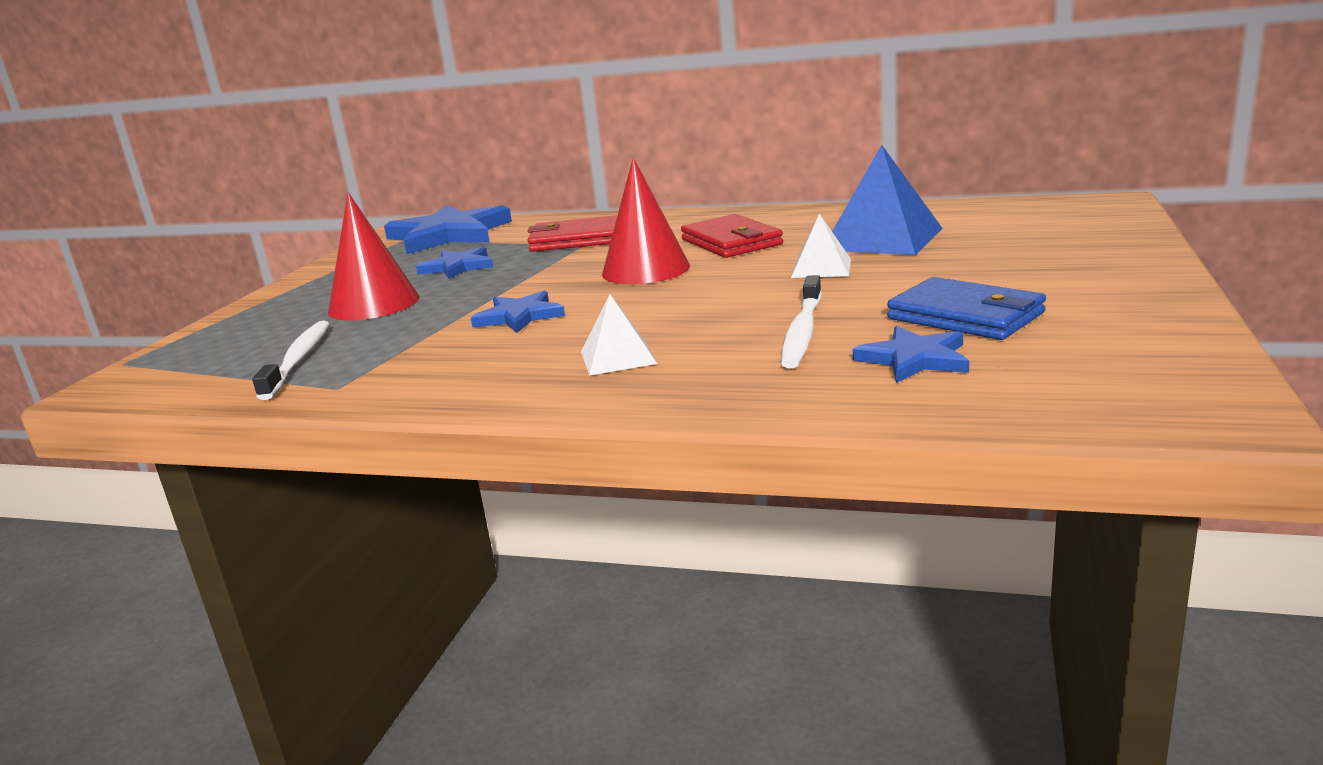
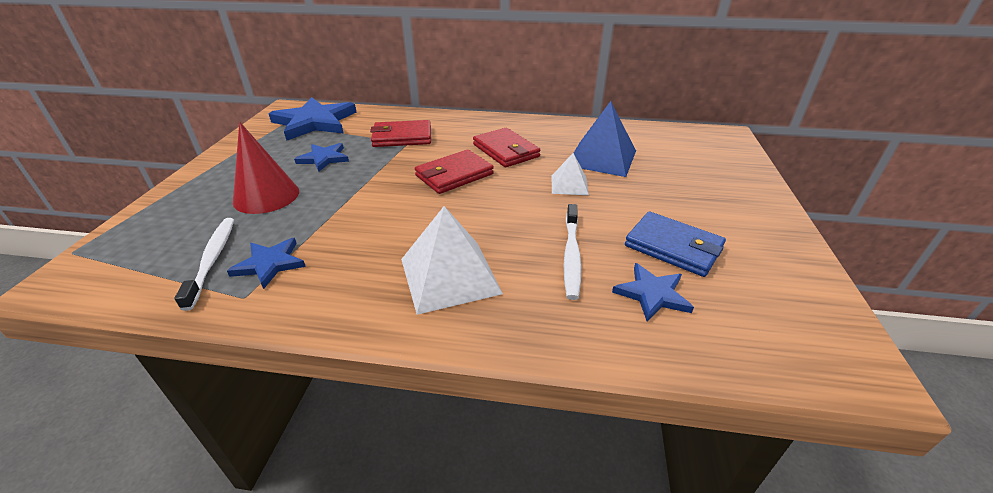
camera: 10 degrees left, 15 degrees up
(519, 316) = (373, 220): blue star -> blue star (270, 264)
(618, 357) = (449, 276): white pyramid -> white pyramid, size x1.80
(645, 270) = (454, 175): red cone -> red wallet

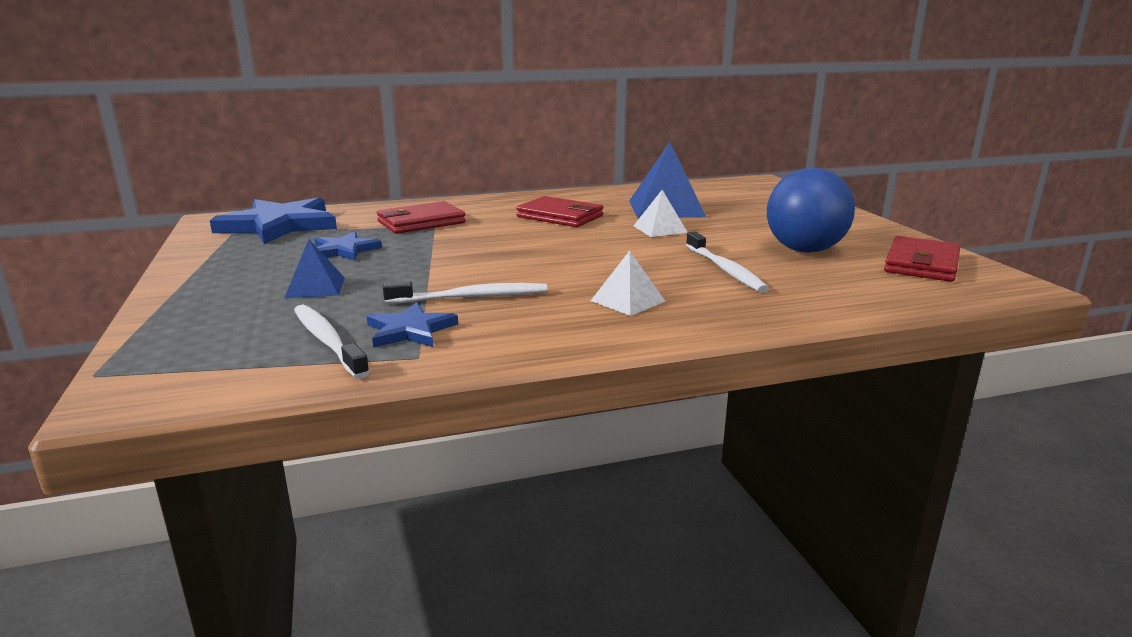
camera: 25 degrees left, 15 degrees down
(266, 196) = (315, 287): red cone -> blue pyramid
(345, 236) = (470, 297): none -> white toothbrush
(449, 276) = (628, 301): white pyramid -> white pyramid, size x0.55
(454, 175) = (528, 240): red wallet -> red wallet (921, 264)
(652, 294) = (823, 277): blue star -> none
(673, 247) = (804, 250): blue wallet -> blue ball

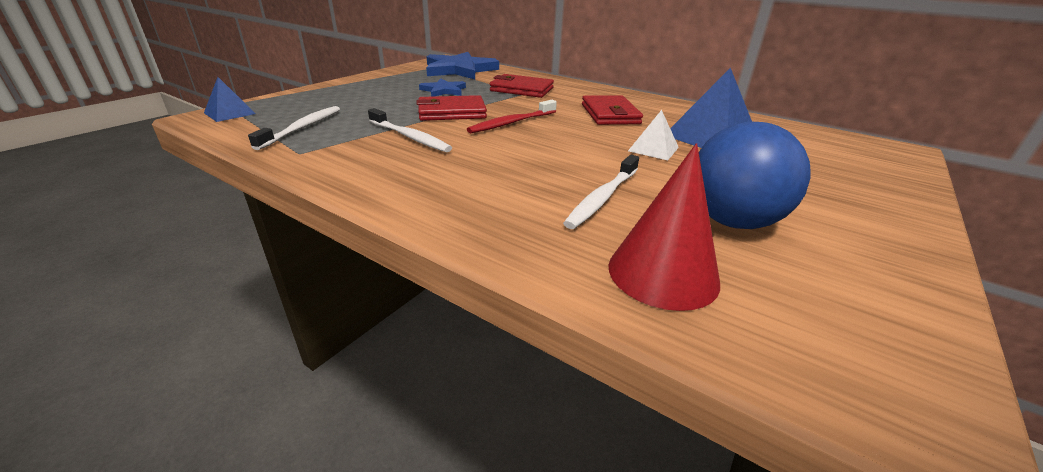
camera: 50 degrees right, 10 degrees up
(315, 287) = (378, 103): blue pyramid -> blue pyramid (230, 113)
(410, 330) = (337, 139): blue star -> none
(513, 251) = (512, 123): none -> red toothbrush
(628, 301) = (468, 181): white pyramid -> none
(849, 287) = (663, 273): none -> red cone
(921, 264) = (841, 307): red wallet -> red wallet (451, 112)

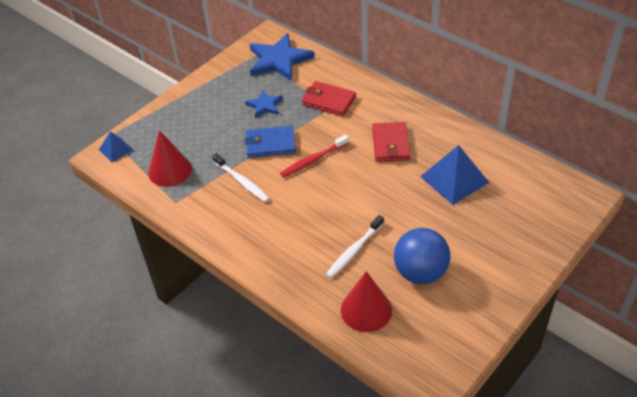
camera: 10 degrees right, 15 degrees up
(302, 128) = (170, 170): white toothbrush -> red cone
(451, 112) = (270, 144): red wallet -> blue wallet
(653, 149) = (405, 196): white pyramid -> none

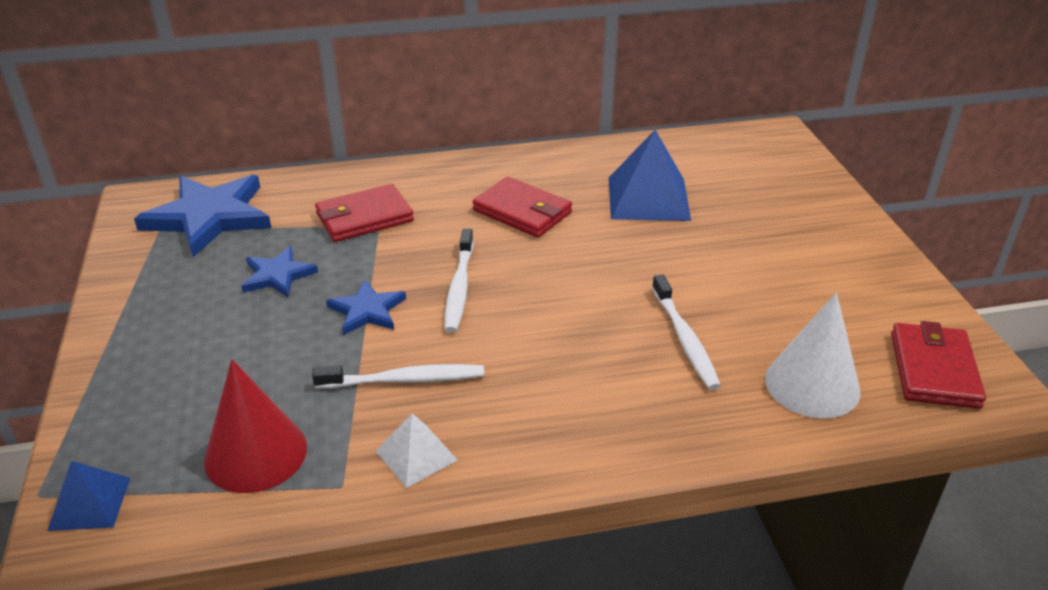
camera: 55 degrees left, 10 degrees down
(206, 211) = (416, 455): none -> white pyramid
(270, 144) = (367, 310): blue wallet -> blue star
(313, 160) = (459, 287): red toothbrush -> white toothbrush
(366, 310) = (812, 385): red cone -> white cone
(420, 272) = (785, 302): blue ball -> none
(424, 351) = (934, 369): none -> red wallet

